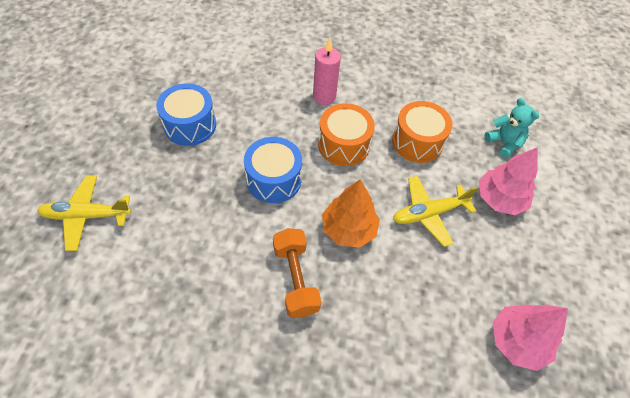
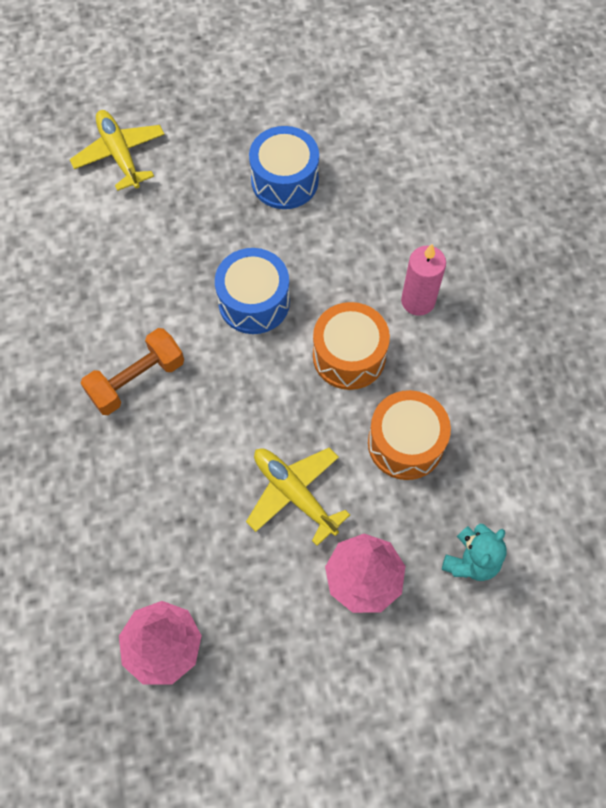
camera: 70 degrees right, 10 degrees up
(349, 229) = (226, 409): orange tree -> none

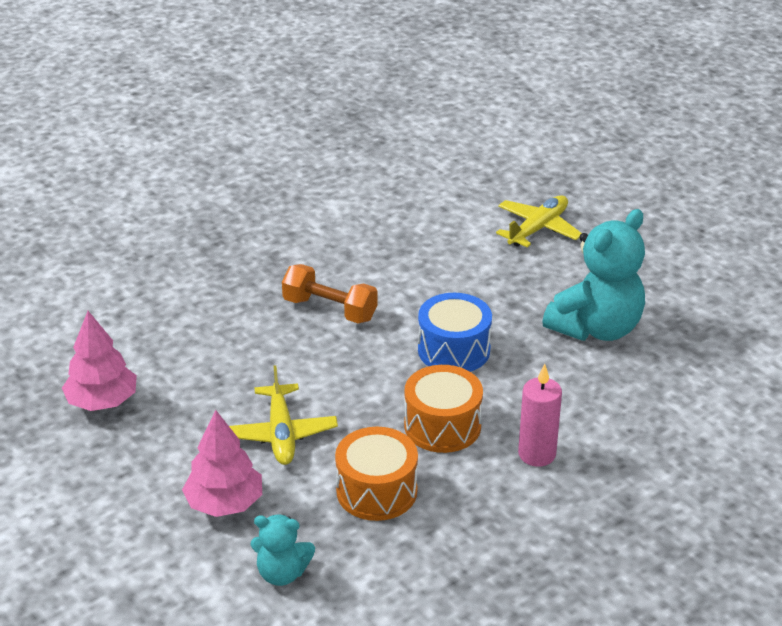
camera: 65 degrees right, 30 degrees down
(284, 180) = (596, 328): blue drum -> turquoise teddy bear
(294, 493) = (281, 434): yellow plane -> yellow plane turned 150 degrees clockwise

